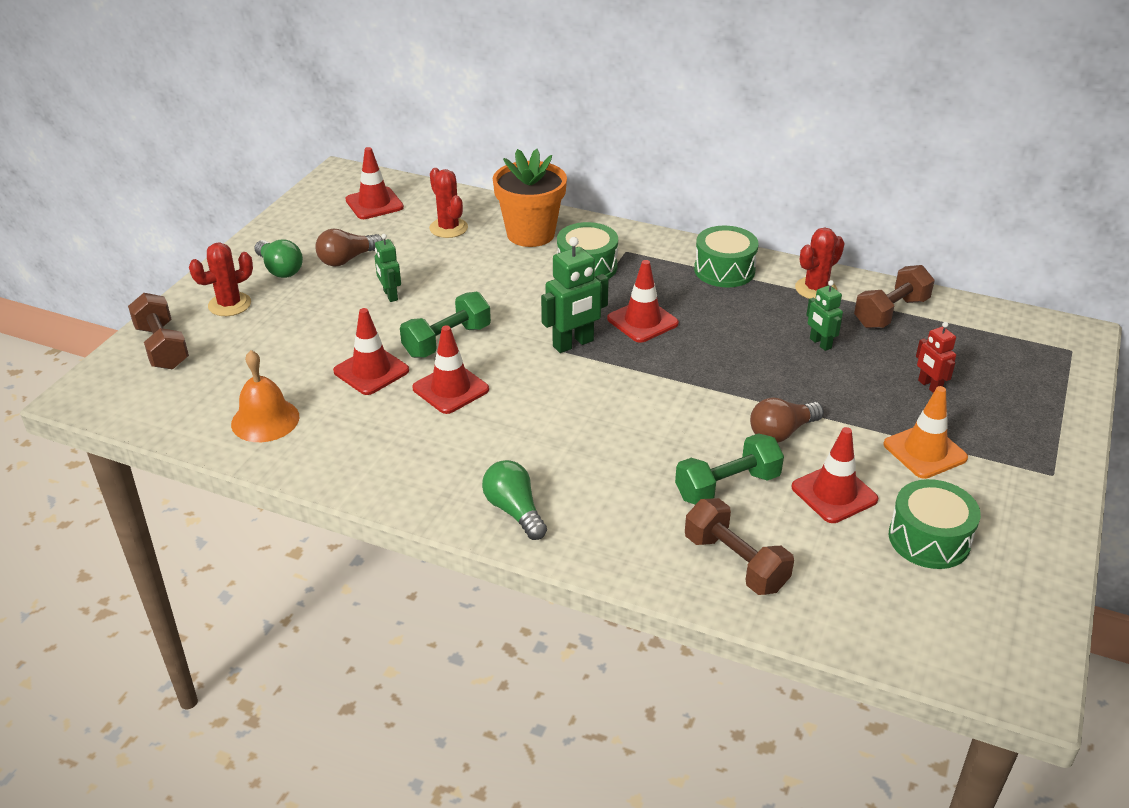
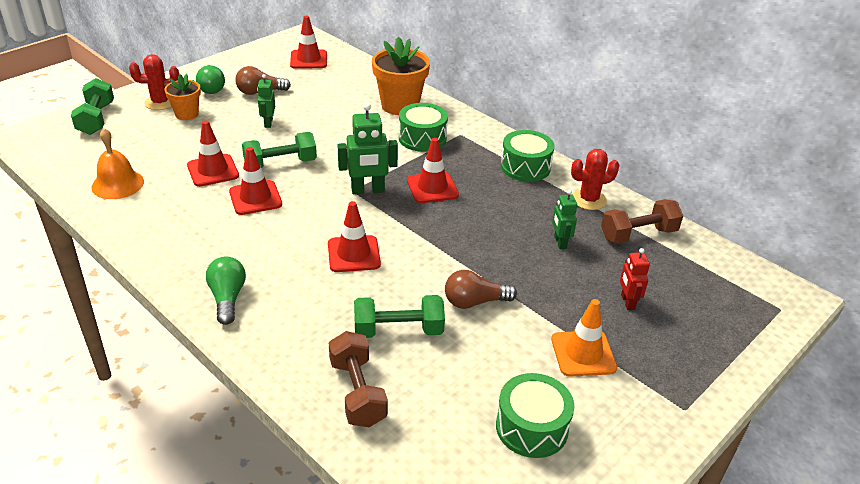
camera: 20 degrees right, 0 degrees up
(162, 347) = (96, 119): brown dumbbell -> green dumbbell
(277, 310) = (187, 114): none -> orange flower pot
(448, 228) = (345, 87): red cactus -> none
(834, 493) = (480, 363): red traffic cone -> red traffic cone (353, 254)

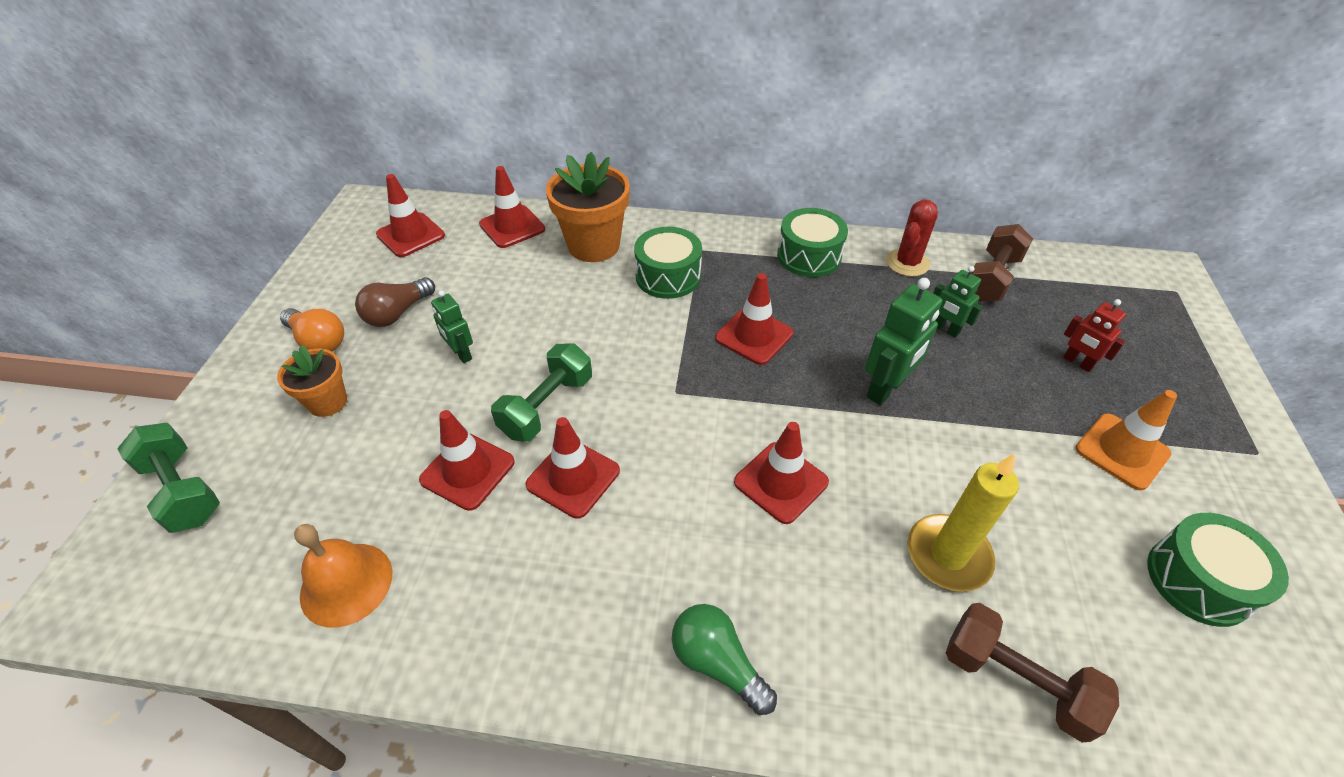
camera: 35 degrees left, 10 degrees up
(160, 102) = (264, 404): red cactus -> none
(211, 88) = (318, 341): green light bulb -> orange light bulb
(366, 77) = (512, 227): none -> red traffic cone
(368, 190) = (692, 381): green robot -> green robot (886, 389)
(398, 330) = (948, 555): green dumbbell -> yellow candle
(474, 302) = (966, 458): brown light bulb -> none

